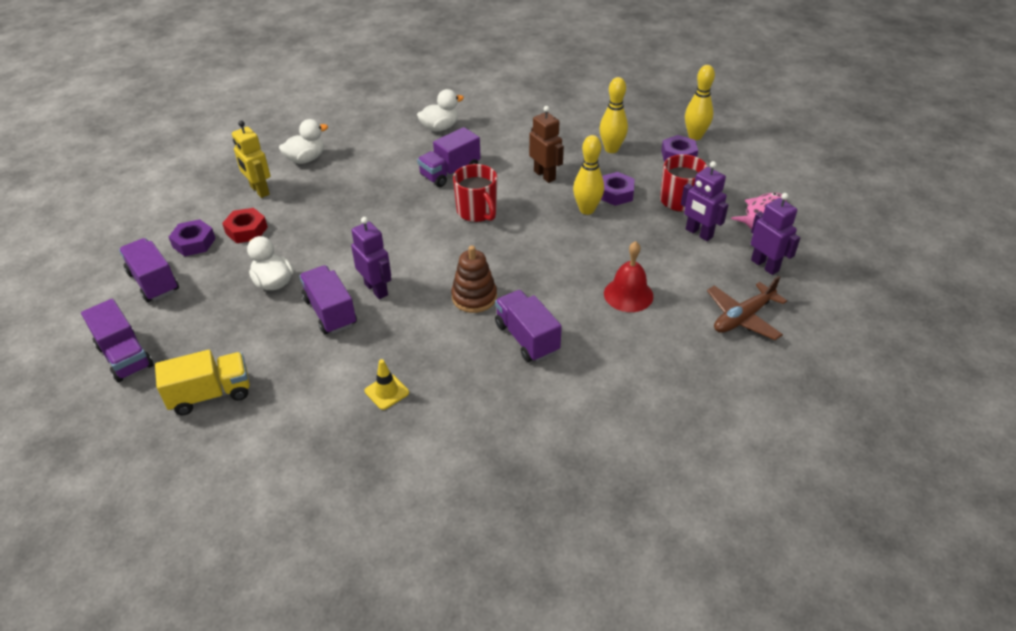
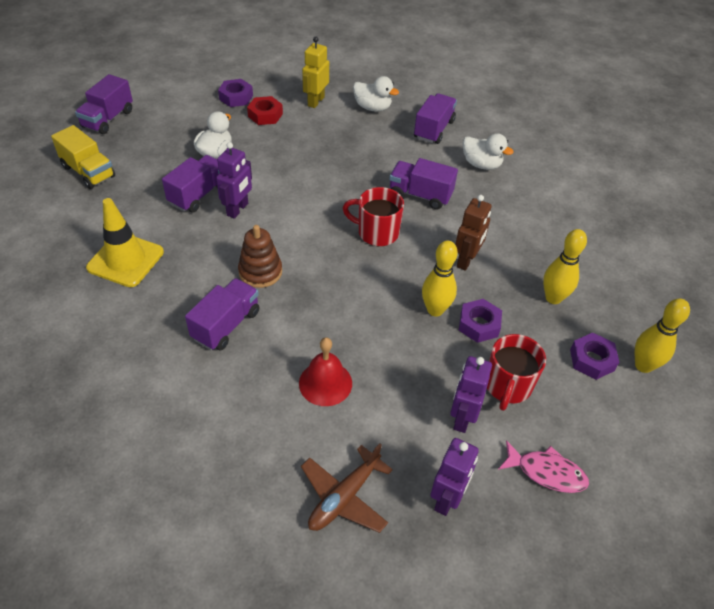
camera: 60 degrees right, 5 degrees up
(153, 282) = (185, 98): purple truck -> purple truck (433, 129)
(386, 392) = (125, 260): yellow traffic cone -> yellow traffic cone, size x1.98
(477, 211) = (377, 232): red mug -> red mug turned 75 degrees clockwise
(743, 318) = (344, 497): brown plane -> brown plane turned 75 degrees counterclockwise

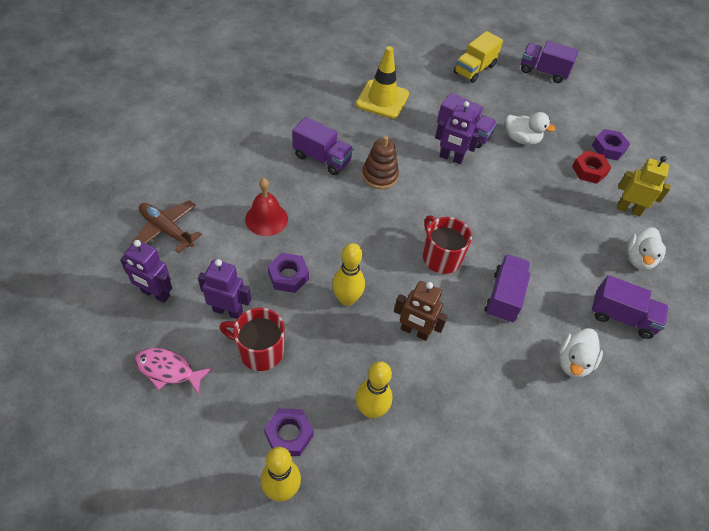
camera: 85 degrees right, 5 degrees up
(377, 232) = (441, 257): red mug -> red mug turned 45 degrees counterclockwise
(479, 325) = (330, 334): purple nut -> purple nut (288, 276)
(546, 472) = (168, 370): pink fish -> pink fish turned 90 degrees clockwise

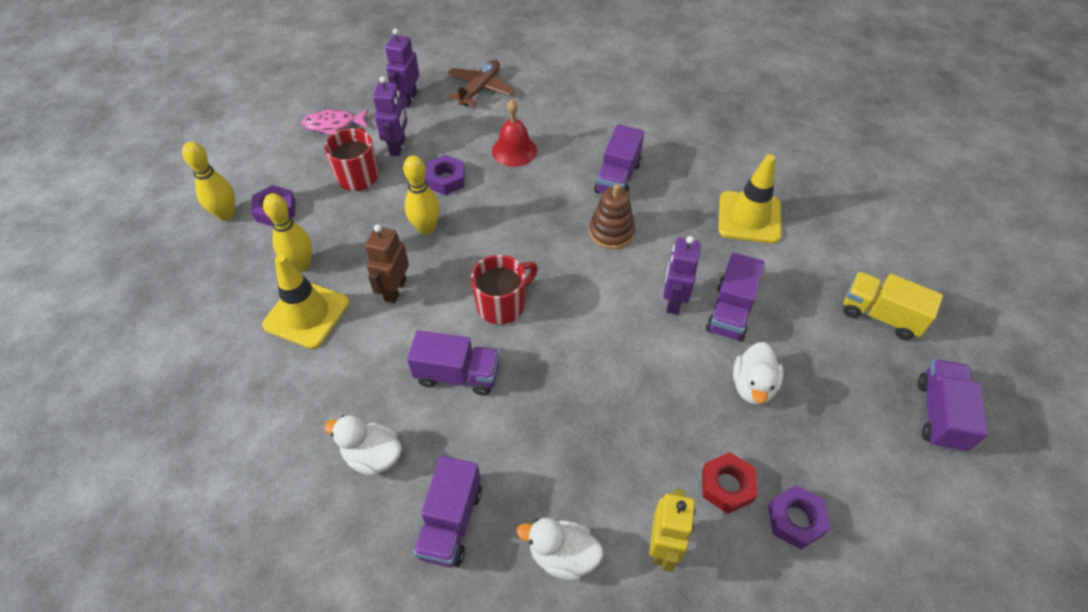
camera: 85 degrees right, 0 degrees up
(168, 370) = (333, 124): pink fish -> pink fish turned 105 degrees counterclockwise
(432, 406) = (306, 314): none -> yellow traffic cone

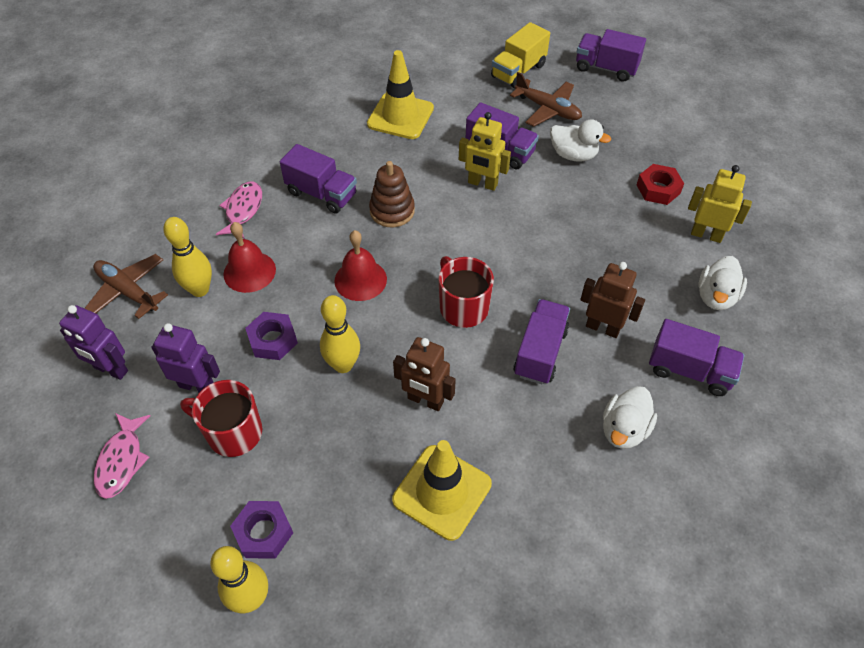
camera: 80 degrees left, 0 degrees up
(301, 265) = (366, 499): yellow bowling pin -> yellow bowling pin (200, 290)
(496, 430) = (602, 328): none -> brown robot
(520, 223) = (360, 280): none -> red bell
(582, 131) = (243, 210): none -> pink fish
(673, 301) = (482, 184): purple robot -> yellow robot
(795, 520) = (684, 159): purple nut -> none
(824, 352) = (547, 109): none -> brown plane

